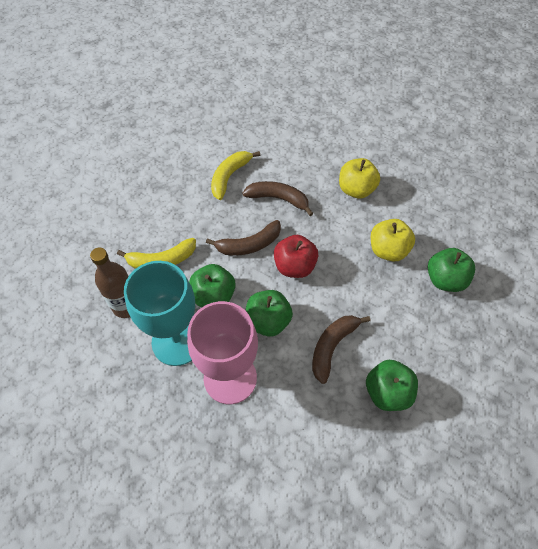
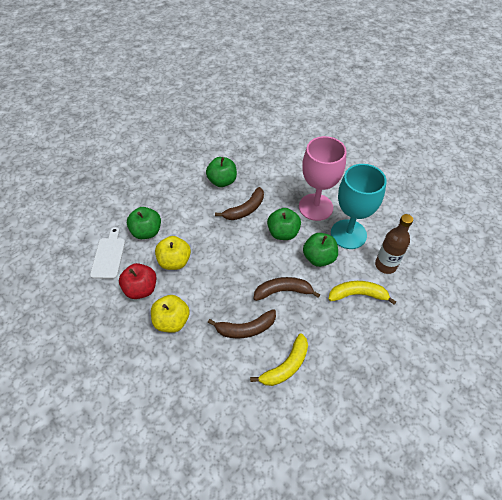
camera: 165 degrees left, 5 degrees down
(278, 199) = (245, 328): brown banana -> brown banana turned 45 degrees counterclockwise
(294, 266) = (252, 265): red apple -> red apple (141, 289)
(468, 239) = (109, 256): none -> white cutting board

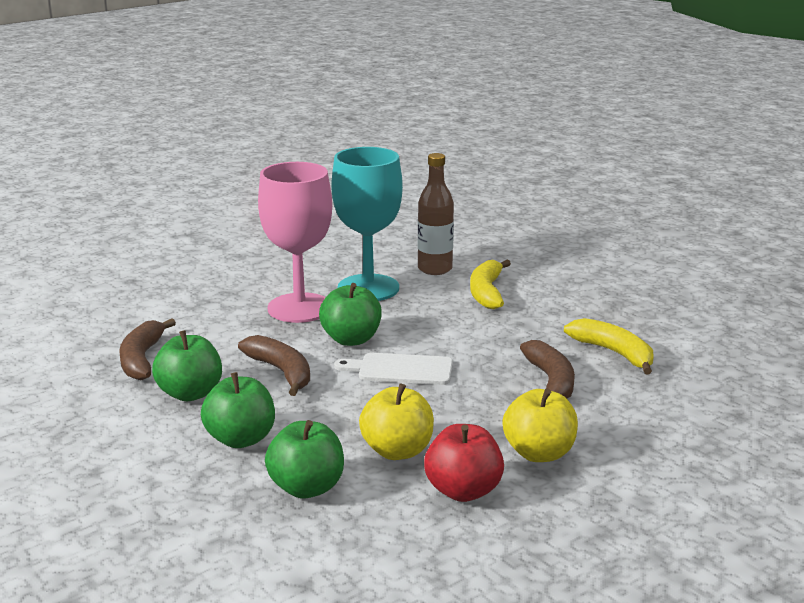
camera: 85 degrees left, 30 degrees down
(109, 256) = (366, 540): white cutting board -> white cutting board (400, 369)
(283, 291) = (477, 347): brown banana -> brown banana (142, 359)
(319, 258) = (413, 314): green apple -> green apple (241, 439)

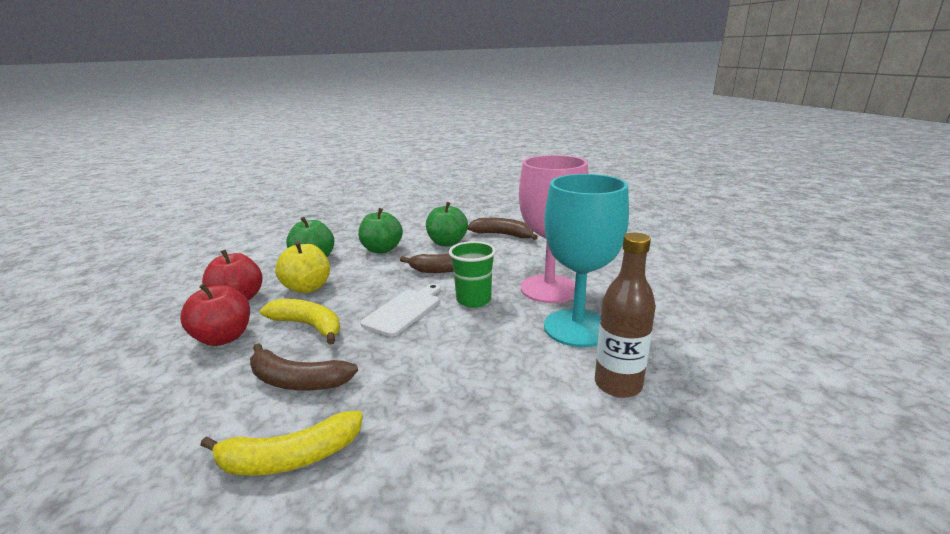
camera: 115 degrees right, 0 degrees up
(351, 339) = (473, 300): green apple -> green cup
(487, 292) = (526, 406): yellow banana -> yellow banana (308, 326)
(539, 453) = (224, 338): yellow apple -> red apple

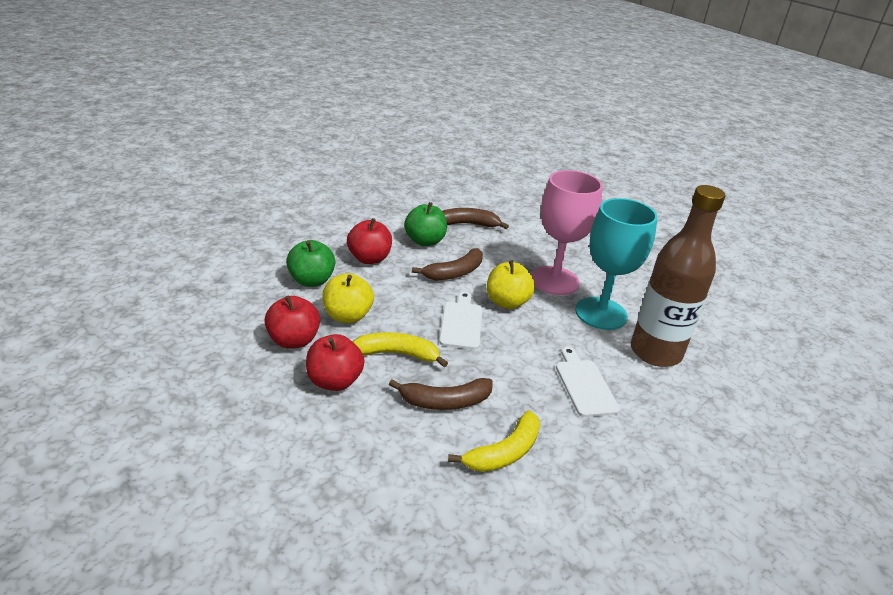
camera: 30 degrees left, 10 degrees up
(382, 249) = (369, 259): green apple -> red apple
(473, 300) = (507, 302): green cup -> yellow apple
(478, 402) = (584, 385): none -> white cutting board
(618, 384) = (655, 352): brown bottle -> brown bottle, size x1.62

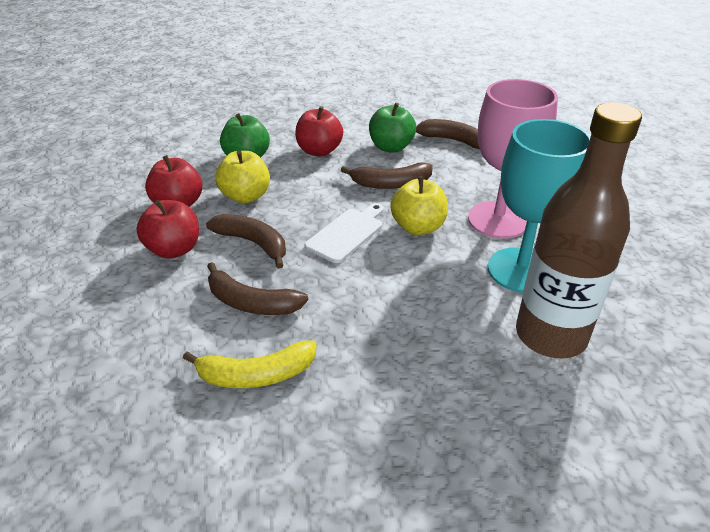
camera: 35 degrees right, 5 degrees up
(397, 354) = (253, 243): yellow banana -> brown banana
(584, 385) = (418, 340): white cutting board -> none

